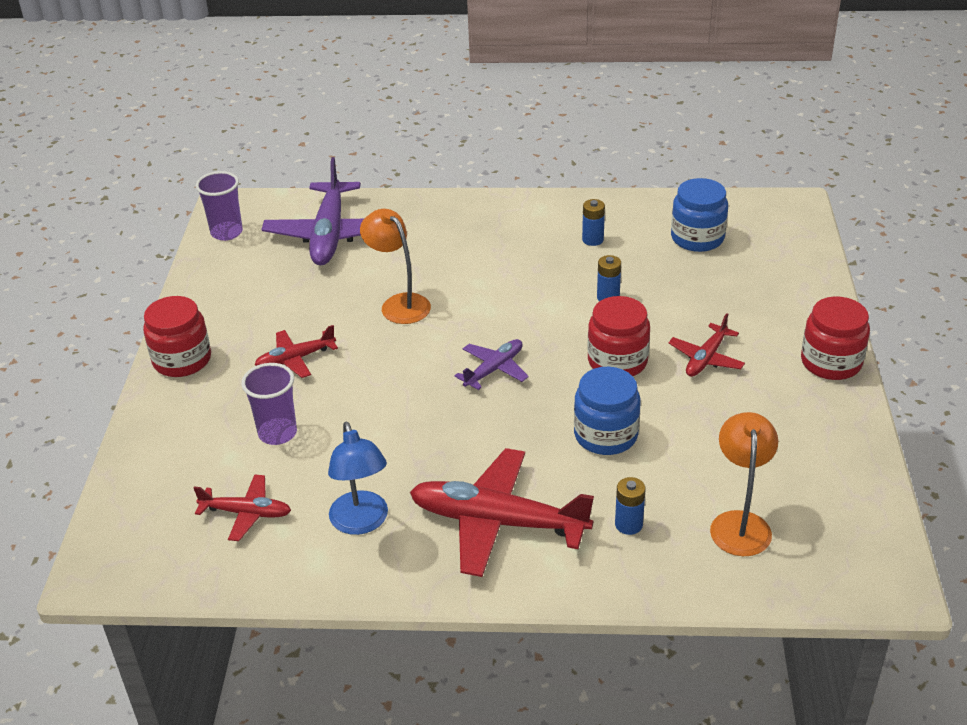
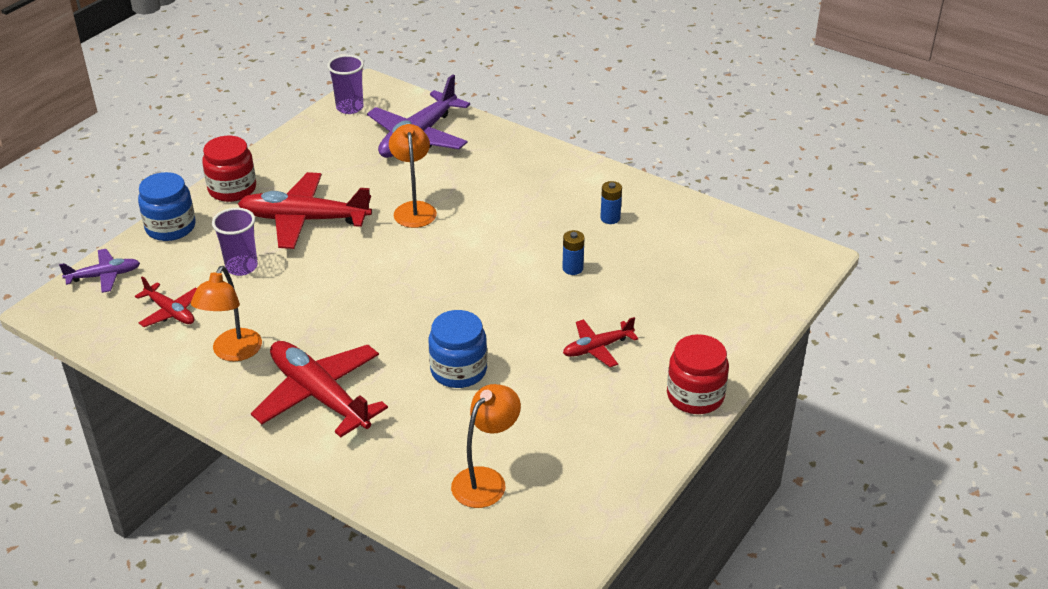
camera: 30 degrees right, 0 degrees up
(295, 359) = (304, 220): red plane -> red plane, size x1.89
(361, 522) = (233, 352): blue lamp -> orange lamp
(494, 369) = (430, 286): purple plane -> purple plane (104, 276)
(617, 361) = (526, 320): red jar -> none
(628, 524) = (405, 441): blue battery -> none
(697, 238) = (697, 250): blue jar -> blue jar (170, 227)

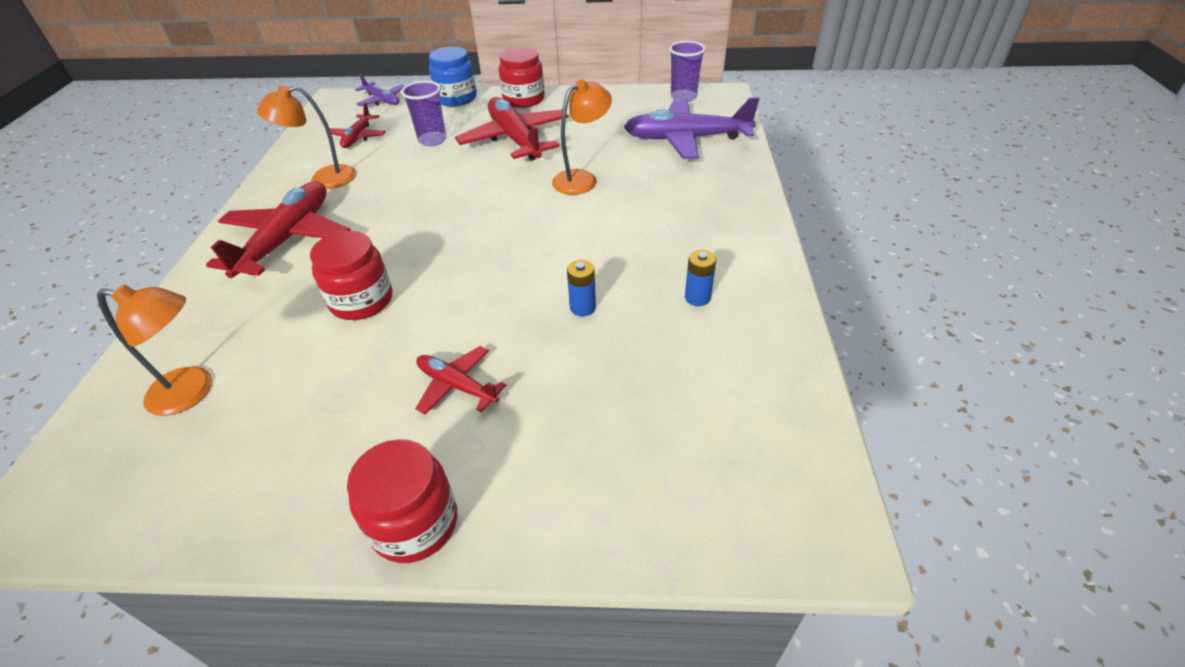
camera: 60 degrees right, 5 degrees up
(458, 370) = (361, 301): blue jar -> red jar

